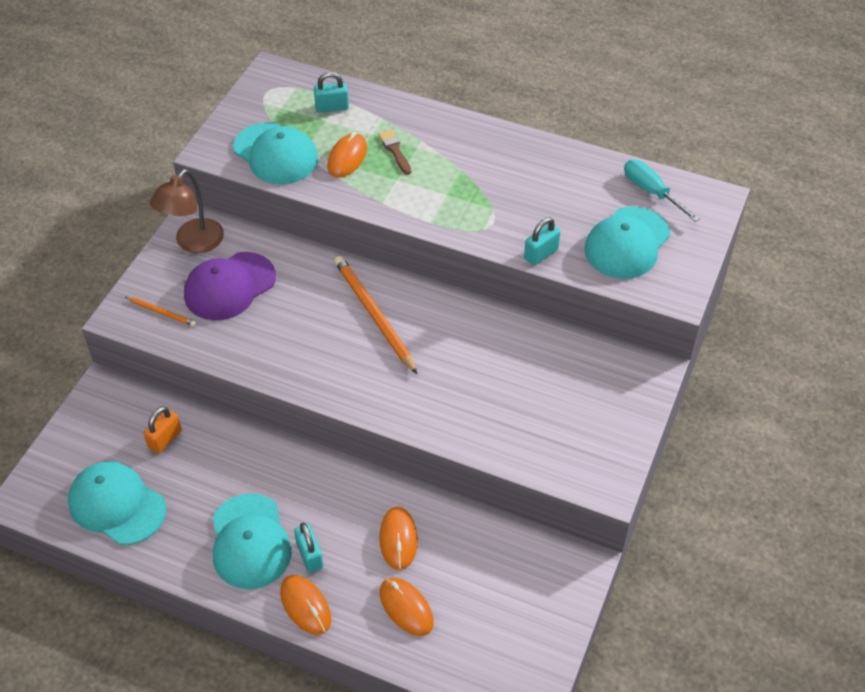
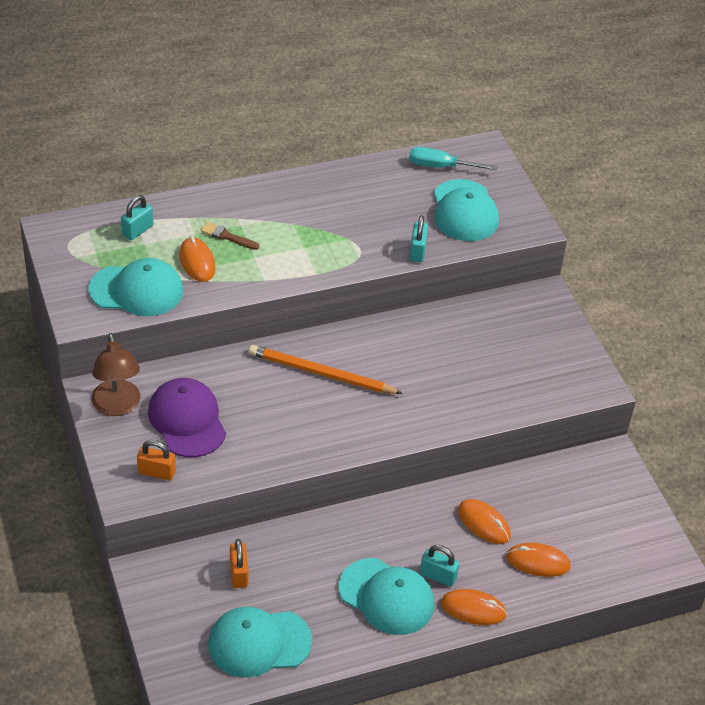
camera: 45 degrees left, 5 degrees down
(161, 312) = (156, 472): orange pencil -> orange padlock
(229, 286) = (187, 420): purple cap -> purple cap turned 150 degrees clockwise

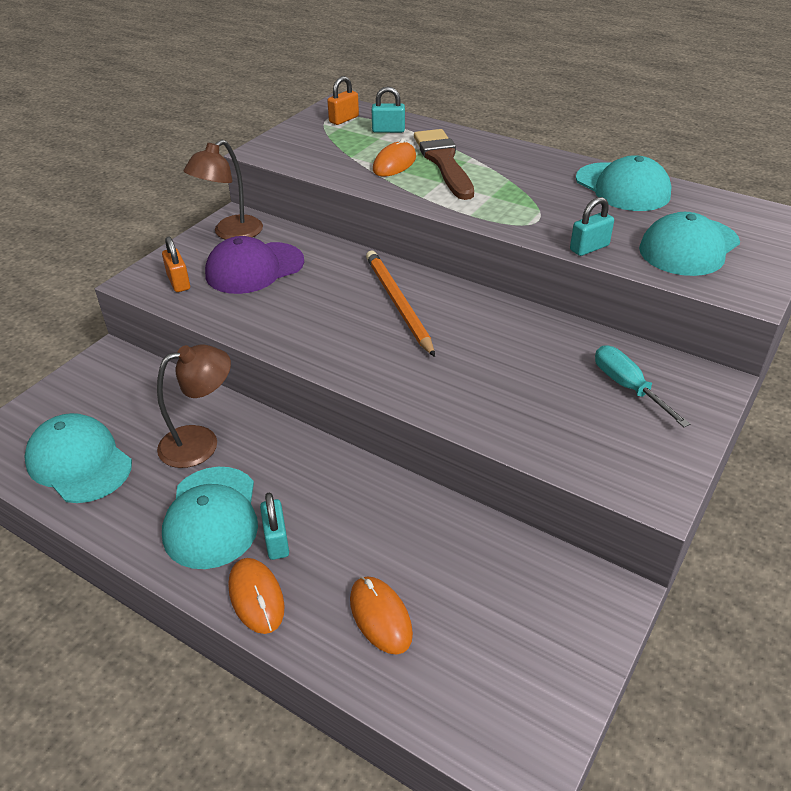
camera: 55 degrees right, 5 degrees down
(137, 290) = (324, 156): turquoise cap -> turquoise cap (622, 187)
(187, 420) = (254, 268): purple cap -> purple cap turned 150 degrees counterclockwise
(227, 237) = (444, 162): brown brush -> brown brush, size x2.14
(238, 573) = (153, 406): orange padlock -> orange padlock (344, 119)
(307, 566) = (201, 442): none -> brown lamp
(440, 166) = (715, 209): turquoise screwdriver -> turquoise screwdriver (627, 386)
(484, 523) = (386, 536): orange mouse -> none

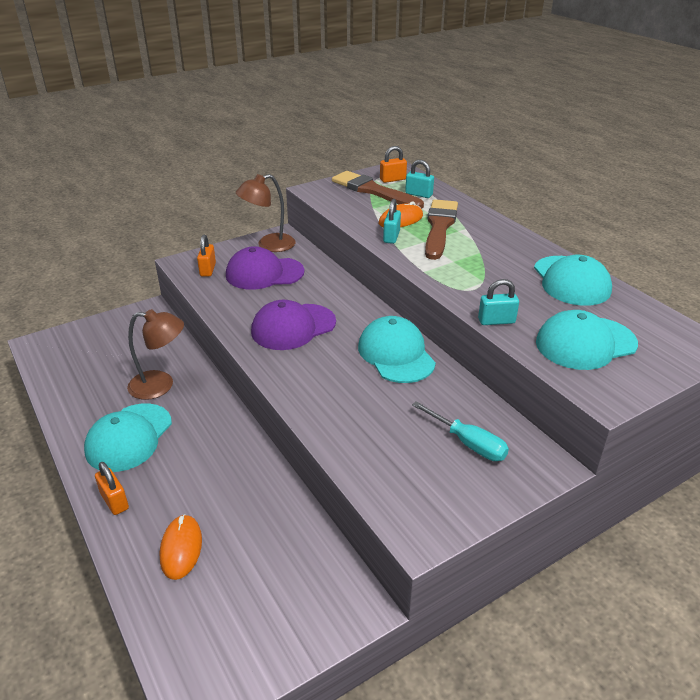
camera: 25 degrees right, 5 degrees down
(79, 462) = (80, 373): turquoise cap -> turquoise cap (396, 354)
(256, 597) = (114, 501): orange mouse -> orange padlock
(276, 541) = (156, 469): turquoise padlock -> turquoise padlock (391, 237)
(334, 137) = (373, 191): none -> brown brush
(342, 321) = (293, 327): none -> purple cap
(398, 303) = (343, 326): orange pencil -> none
(627, 386) = (469, 444): turquoise screwdriver -> turquoise screwdriver turned 135 degrees clockwise

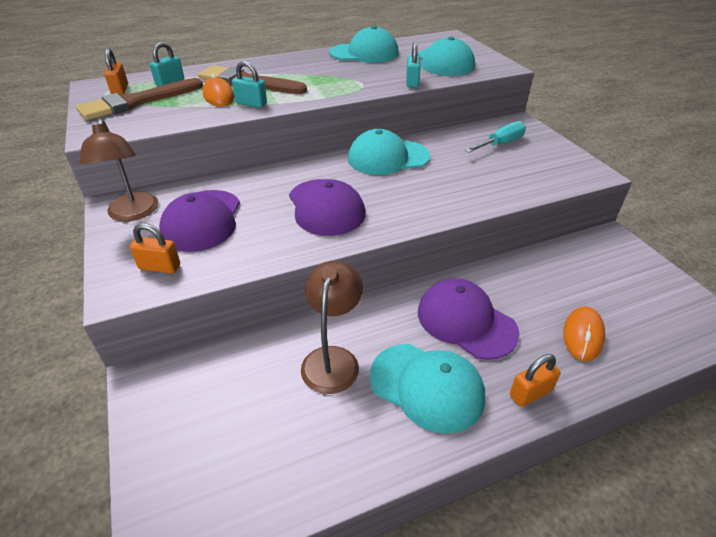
camera: 80 degrees left, 5 degrees up
(181, 548) = (583, 335): orange mouse -> orange mouse turned 75 degrees counterclockwise
(200, 459) = (466, 321): none -> purple cap

